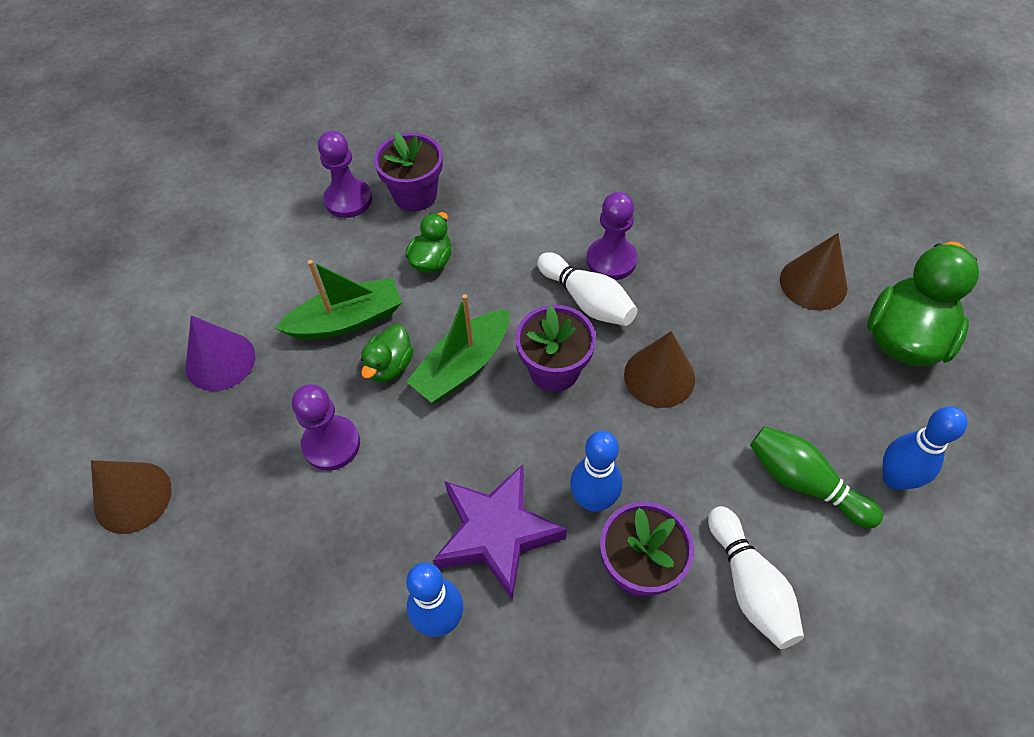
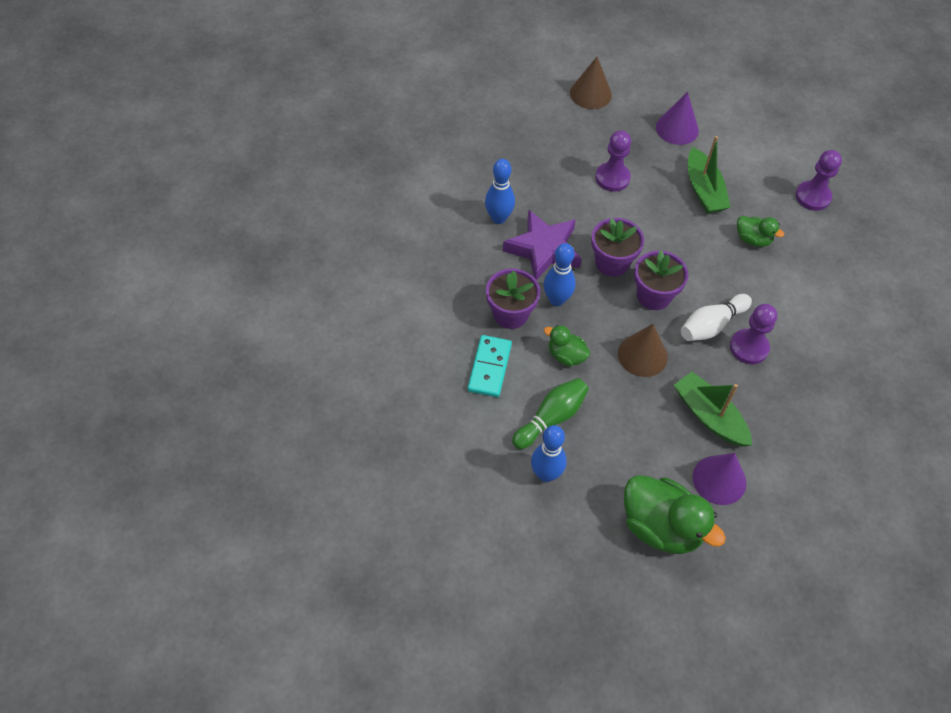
camera: 95 degrees right, 0 degrees up
(390, 366) = (665, 209): green duck -> green duck (566, 356)
(415, 195) = (817, 236): purple flower pot -> purple flower pot (612, 263)
(463, 366) = (662, 247): green boat -> green boat (709, 416)
(749, 585) = (489, 367): white bowling pin -> turquoise domino
(813, 283) = (719, 480): brown cone -> purple cone

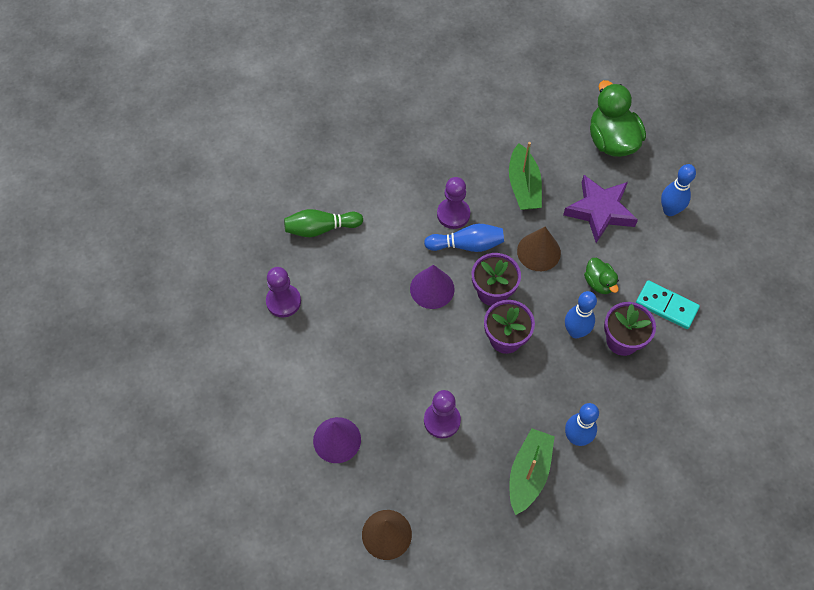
camera: 145 degrees left, 5 degrees up
(489, 367) = (666, 306): turquoise domino -> turquoise domino turned 75 degrees clockwise
(543, 249) = (556, 383): purple star -> purple star (600, 211)
(551, 418) = (641, 244): green bowling pin -> green bowling pin (321, 228)
(704, 190) = (370, 361): green boat -> green boat (528, 473)
(711, 325) = (467, 245): white bowling pin -> blue bowling pin
(719, 480) = (550, 146): purple cone -> purple cone (432, 288)
(752, 239) = (370, 293): green duck -> none

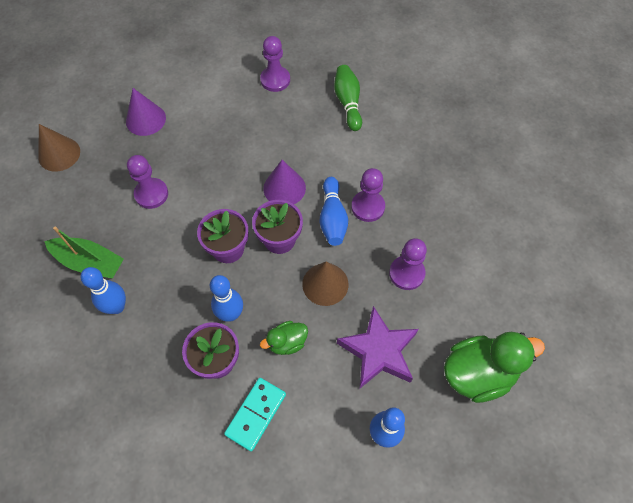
camera: 90 degrees right, 0 degrees up
(523, 186) = (406, 273): green boat -> purple pawn

